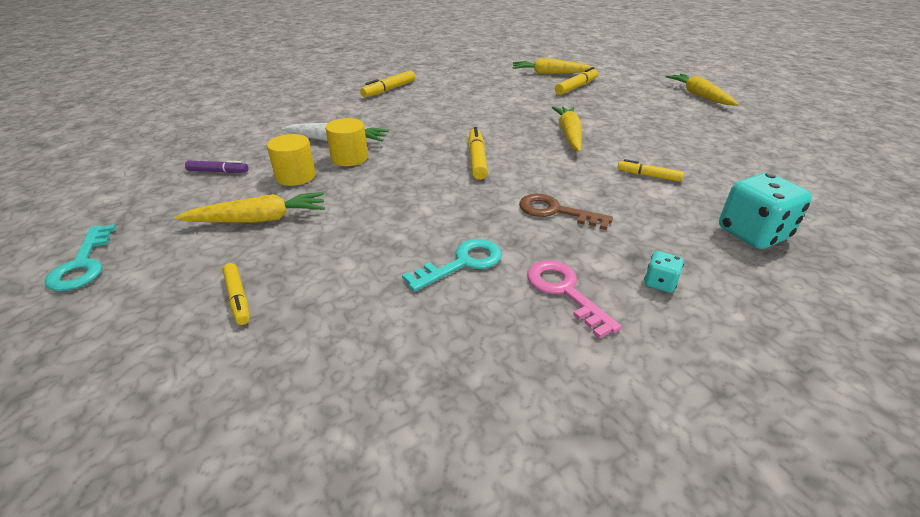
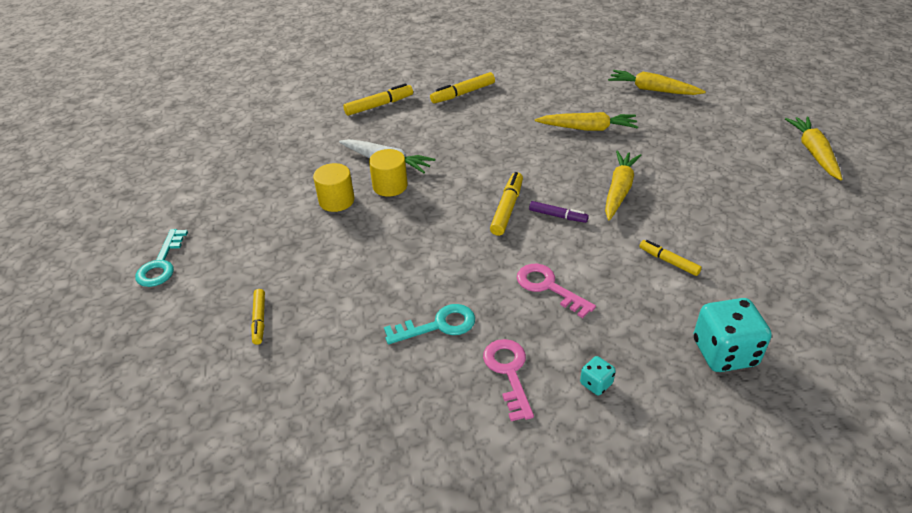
camera: 20 degrees right, 5 degrees up
(218, 171) = (275, 183): purple marker -> purple marker (558, 216)
(259, 219) = (294, 245): yellow carrot -> yellow carrot (588, 128)
(555, 211) = (548, 287): brown key -> pink key
(576, 87) = (671, 117): yellow marker -> yellow marker (379, 105)

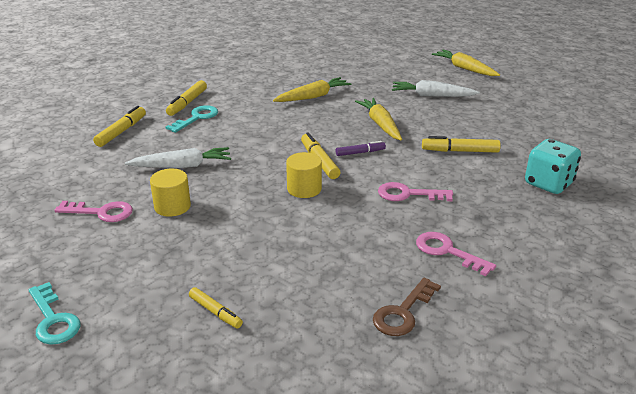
camera: 40 degrees left, 10 degrees down
(283, 182) = (101, 212): none -> pink key
(390, 186) = (207, 180): yellow cylinder -> yellow cylinder (304, 189)
(392, 411) = (403, 313): none -> brown key
(438, 325) = (365, 248): turquoise key -> turquoise key (197, 118)
(596, 384) = (505, 231): turquoise dice -> none
(652, 90) = (327, 63): yellow carrot -> none
(668, 261) = (460, 151): yellow marker -> yellow marker, size x1.51
(724, 175) = (432, 96): none -> white carrot

